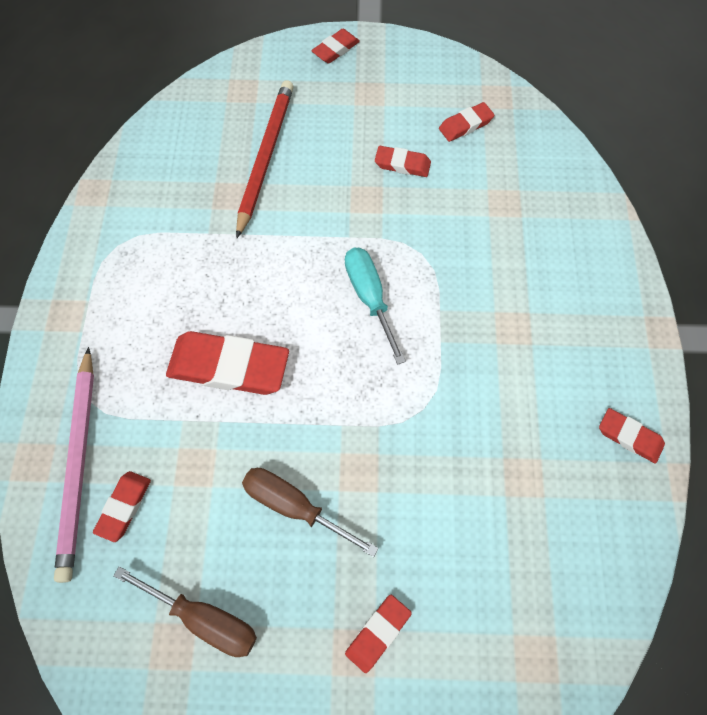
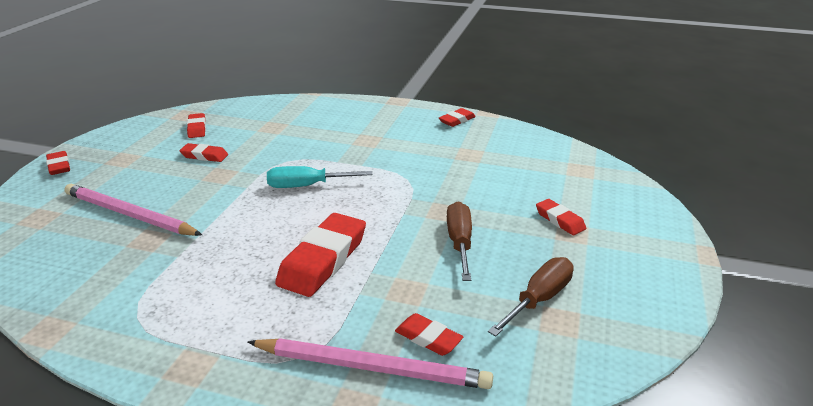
camera: 75 degrees left, 35 degrees down
(265, 157) = (129, 214): red pencil -> pink pencil
(294, 506) = (459, 242): brown screwdriver -> brown screwdriver turned 135 degrees clockwise
(402, 164) = (204, 156): red eraser -> red eraser turned 75 degrees clockwise

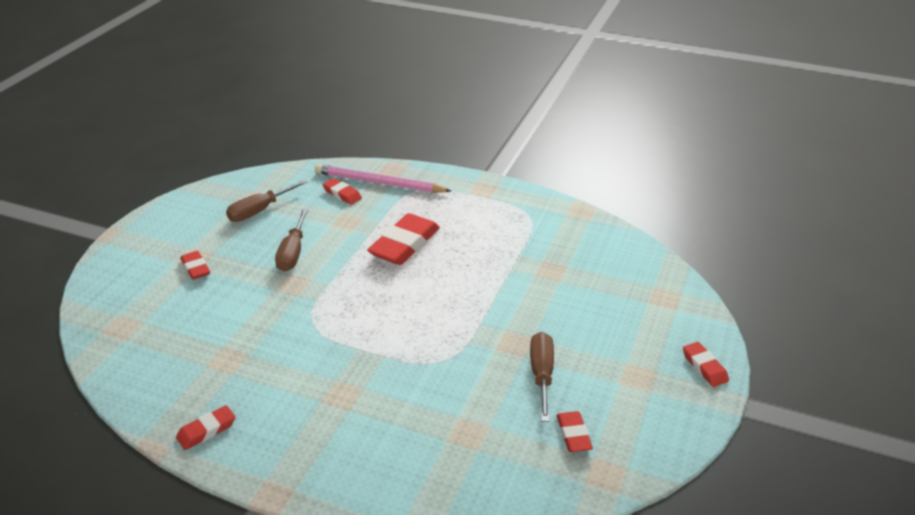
camera: 175 degrees left, 5 degrees up
(129, 214) = (582, 295): pink pencil -> none
(204, 156) = (541, 375): red eraser -> brown screwdriver
(307, 186) = (418, 320): turquoise screwdriver -> none

